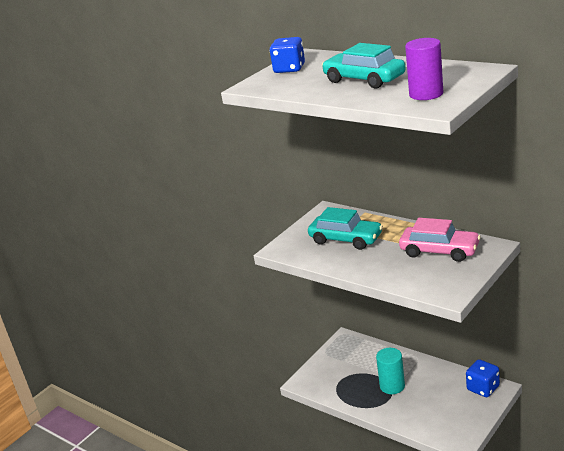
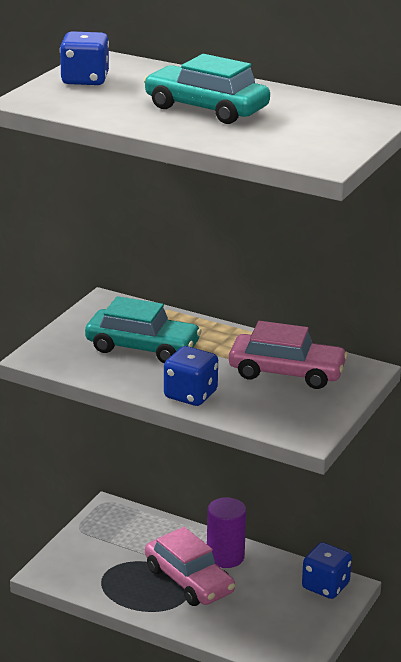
camera: 15 degrees left, 0 degrees up
(373, 270) = (190, 395): none -> blue dice
(392, 386) = (189, 580): turquoise cylinder -> pink car
(426, 94) = (303, 140): purple cylinder -> purple cylinder (225, 557)

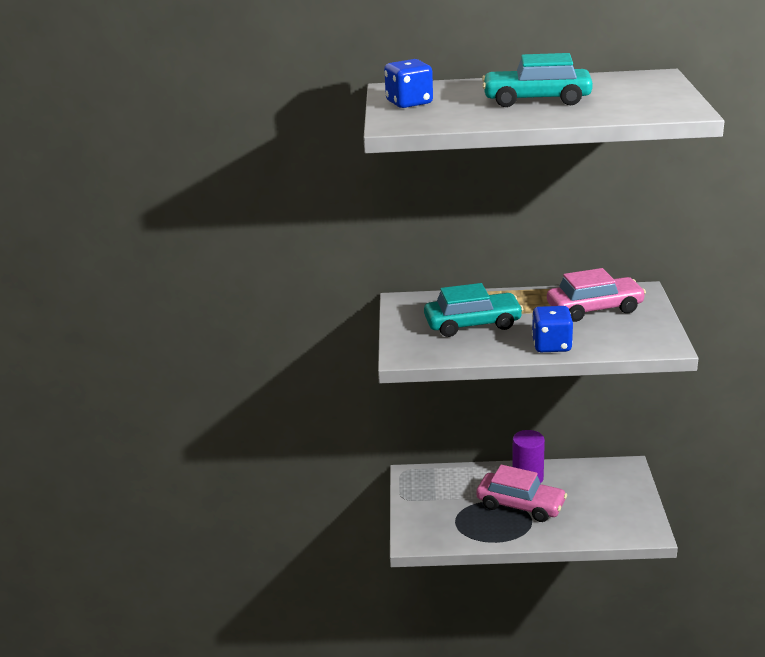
camera: 25 degrees left, 0 degrees up
(325, 586) = (614, 472): blue dice -> none

